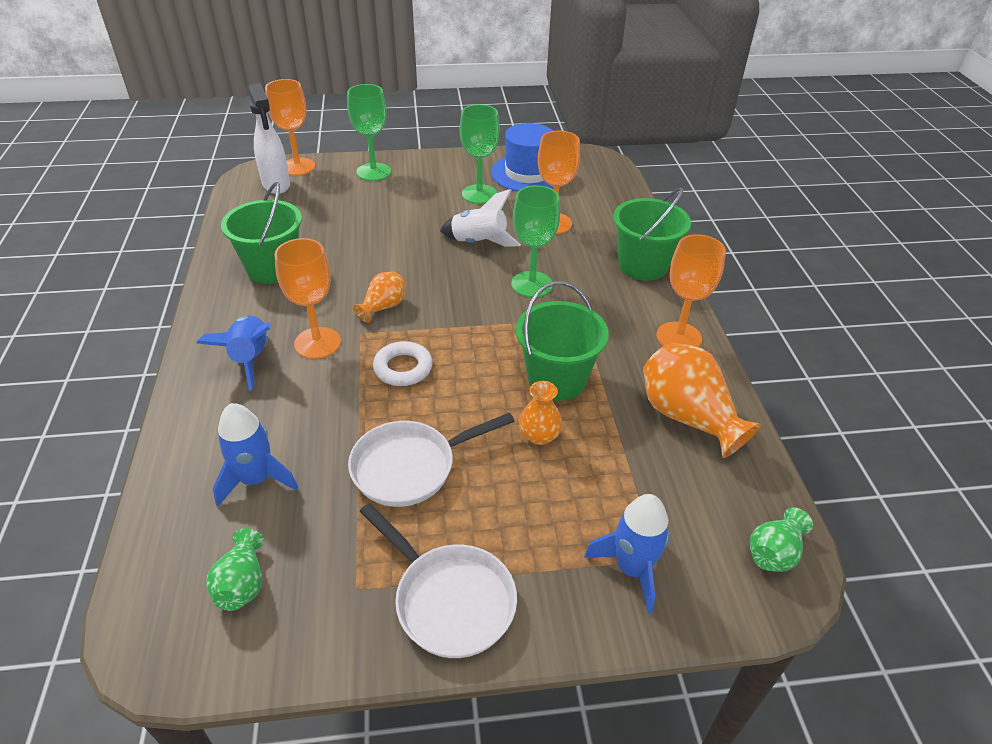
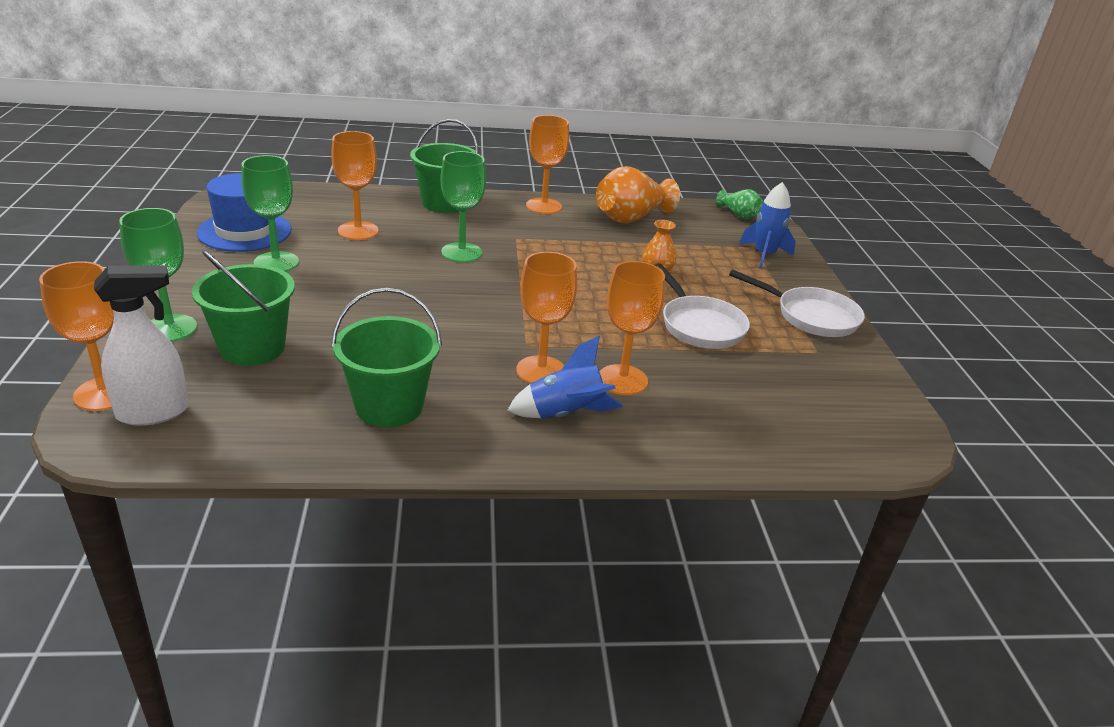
camera: 90 degrees left, 10 degrees down
(242, 584) = (835, 402): green vase -> none
(256, 479) = (731, 401): blue rocket -> none
(300, 396) = (622, 380): none -> orange goblet
(383, 307) = (484, 331): orange vase -> none
(403, 368) = (580, 323): white ring -> none
(449, 600) = (811, 316): white pan -> white pan turned 75 degrees clockwise
(479, 243) = (380, 271): white rocket -> none
(556, 379) = (594, 257): green bucket -> green bucket (252, 348)

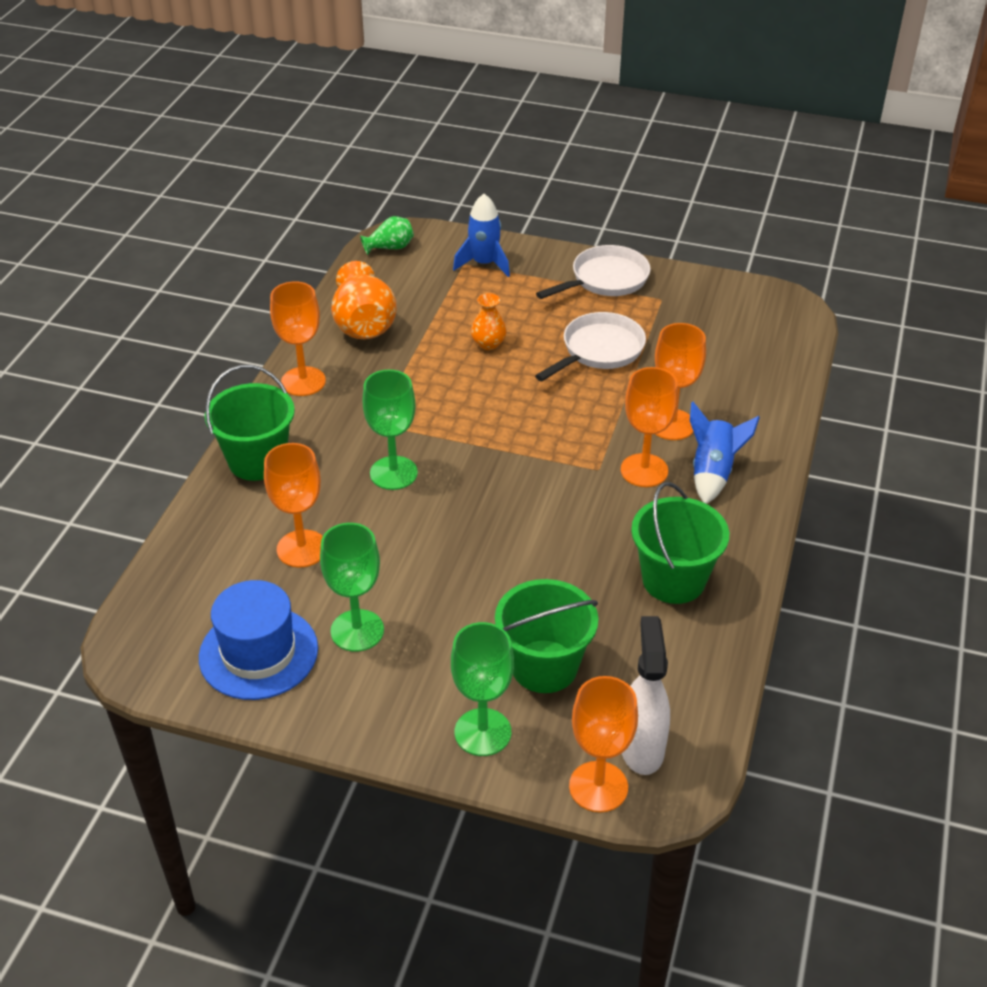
camera: 65 degrees left, 10 degrees up
(699, 325) = (599, 350): white pan -> white pan turned 45 degrees counterclockwise

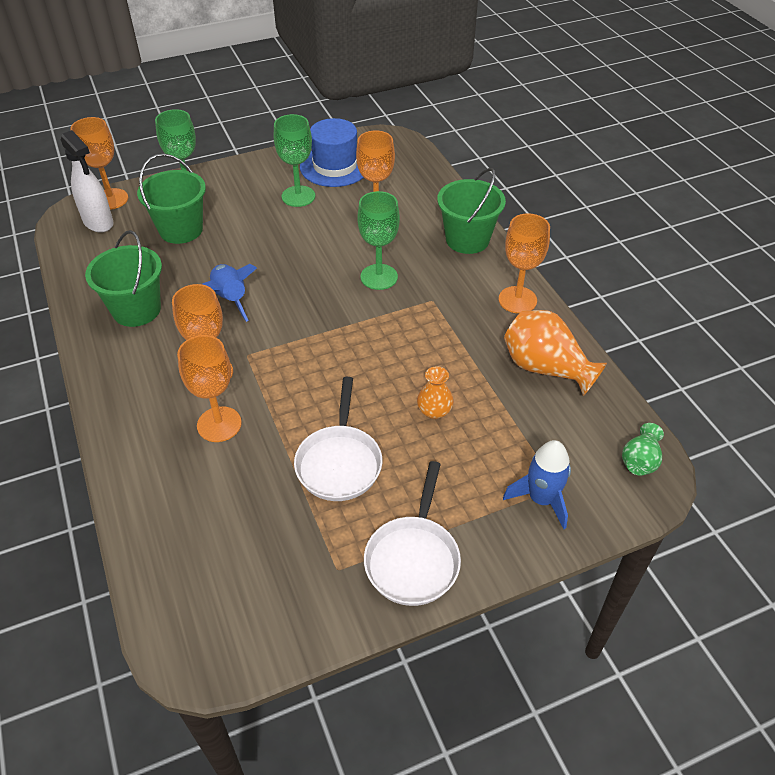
camera: 140 degrees right, 5 degrees up
(713, 472) = (157, 400): blue rocket -> blue rocket (230, 299)

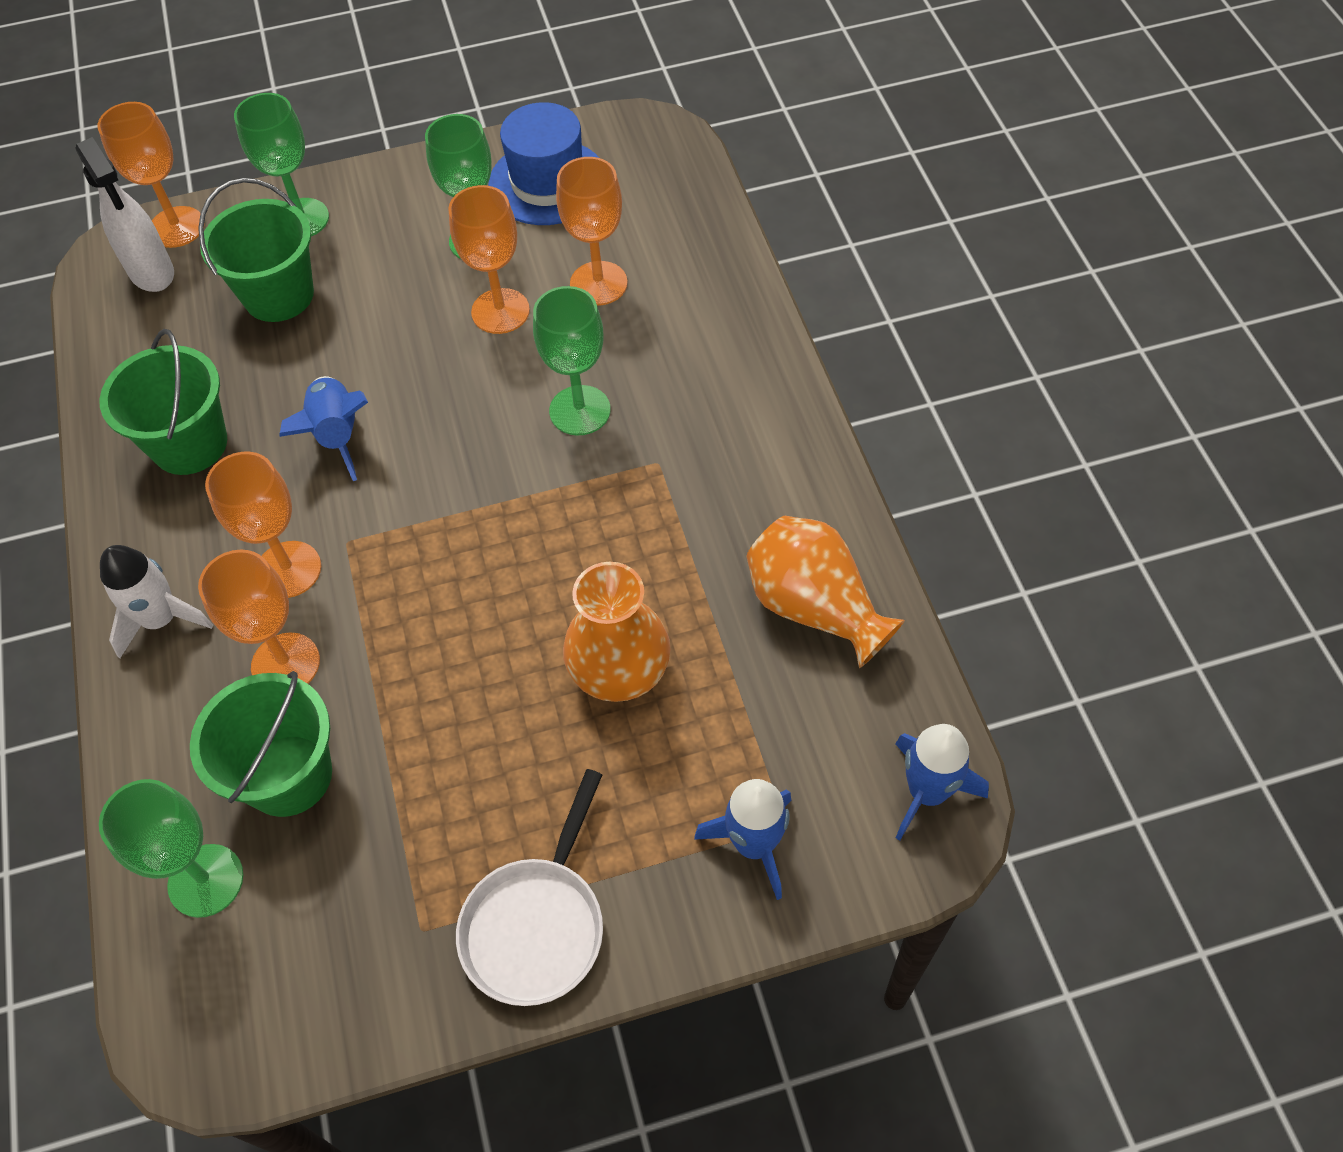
camera: 10 degrees right, 10 degrees up
(132, 406) = (161, 619): none -> white rocket
(186, 554) = (206, 880): none -> green goblet
(339, 462) = (456, 748): white pan -> none
(434, 411) = (619, 671): orange vase -> orange vase, size x1.81
(467, 239) = (740, 347): green bucket -> green bucket (288, 775)
(517, 300) = (797, 473): orange goblet -> orange goblet (500, 311)
(640, 461) = (927, 792): green vase -> blue rocket

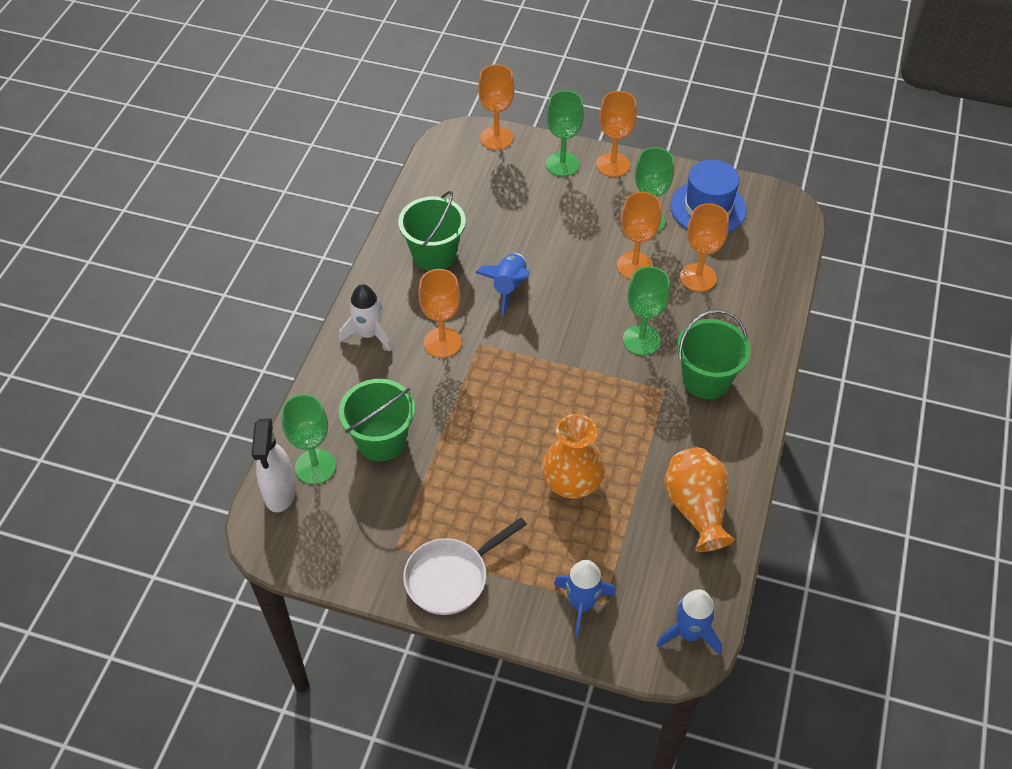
camera: 30 degrees right, 5 degrees down
(152, 272) = (469, 156): white spray bottle -> white spray bottle (280, 493)
(279, 295) = (525, 200): green bucket -> green bucket (706, 380)
(285, 664) = (413, 387): orange goblet -> orange goblet (613, 165)

